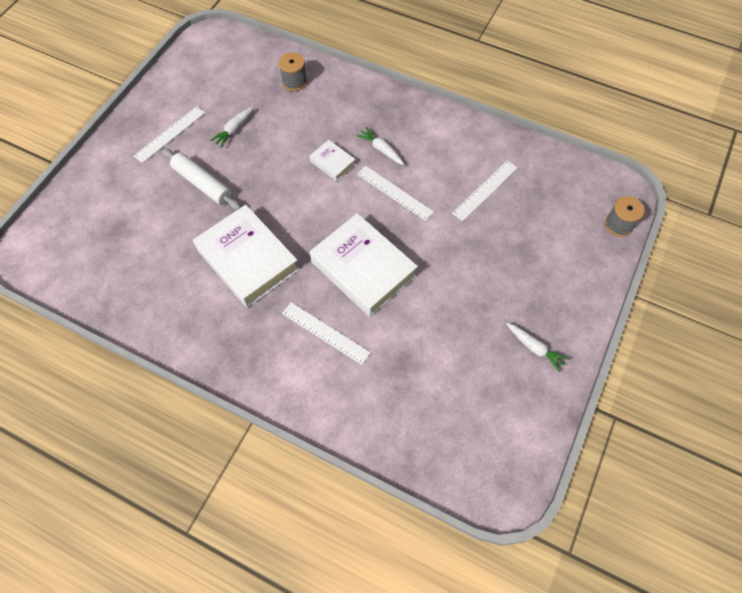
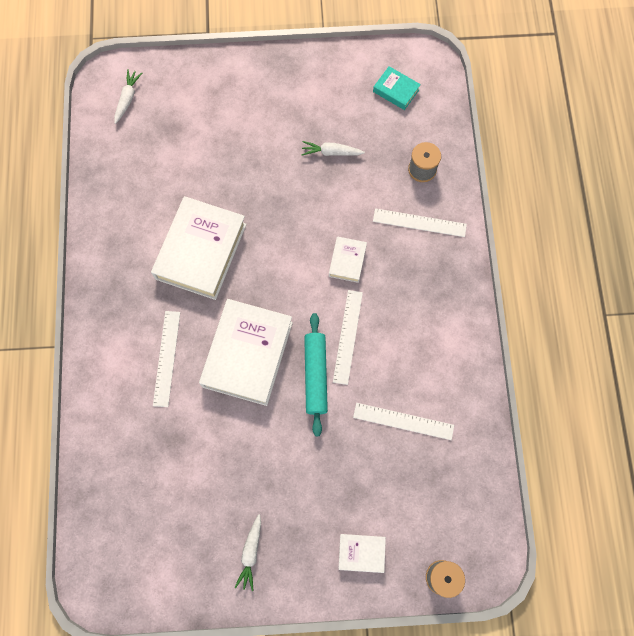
camera: 60 degrees right, 10 degrees up
(170, 134) = (292, 103): white ruler -> white ruler (419, 223)
(203, 184) = (256, 165): white rolling pin -> none
(217, 66) = (396, 90): none -> turquoise book
(381, 150) = (391, 296): white carrot -> white carrot (127, 99)
(412, 230) = (315, 375): none -> turquoise rolling pin
(574, 268) = (361, 553): none -> white book

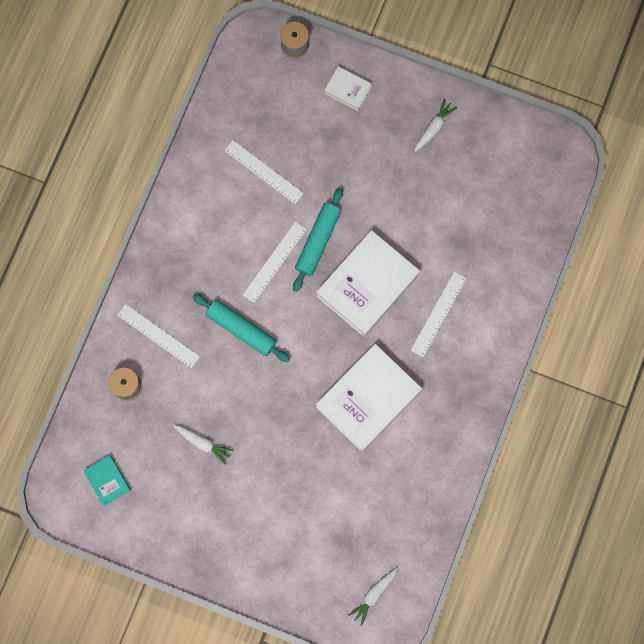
camera: 155 degrees left, 5 degrees up
(347, 261) = (241, 329): white book -> turquoise rolling pin

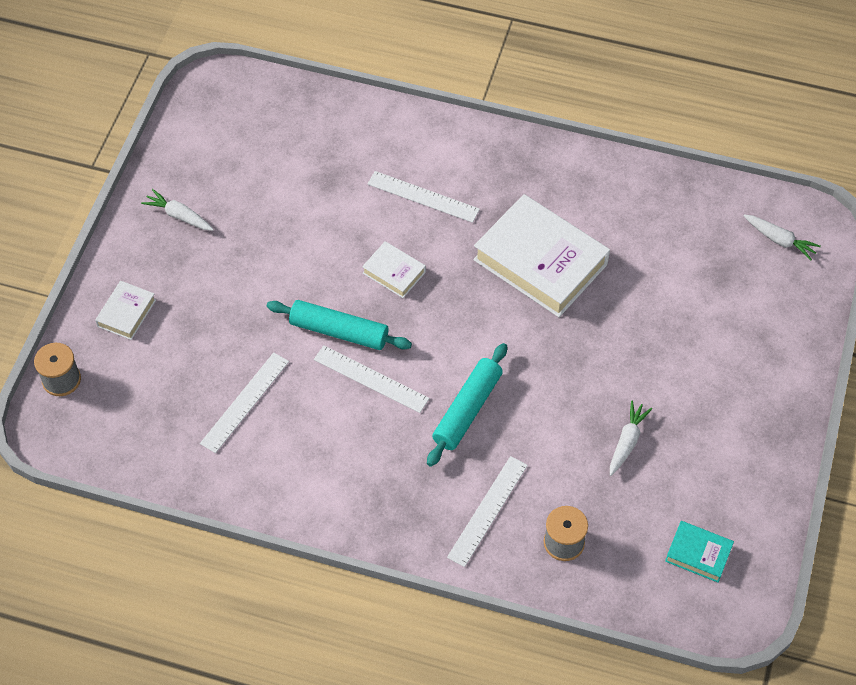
camera: 95 degrees left, 20 degrees down
(107, 480) = (698, 554): turquoise book -> turquoise book turned 60 degrees clockwise
(367, 286) = (394, 272): white book -> white book, size x0.47

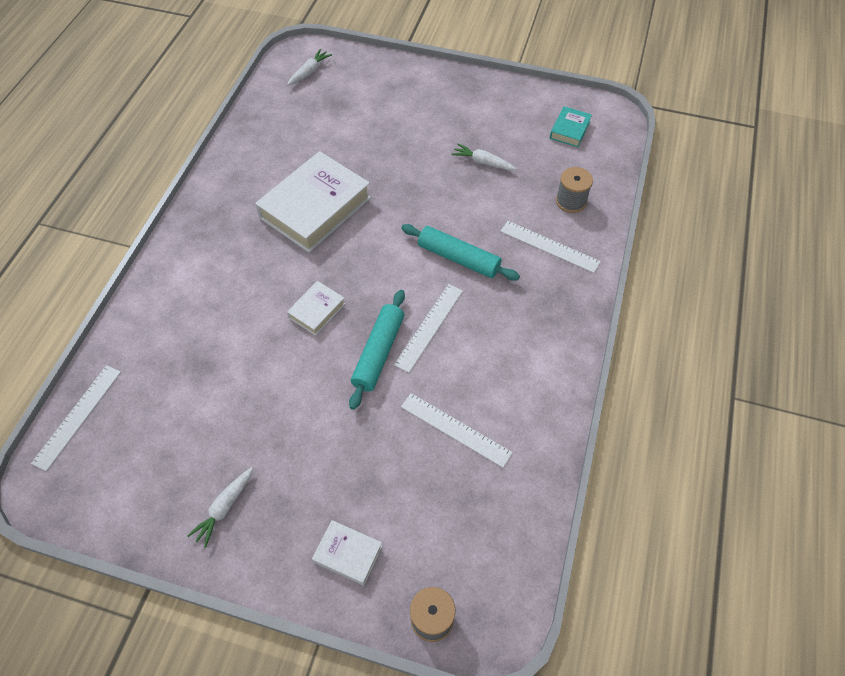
camera: 90 degrees left, 0 degrees up
(423, 196) = (234, 289): white ruler -> white ruler (77, 416)

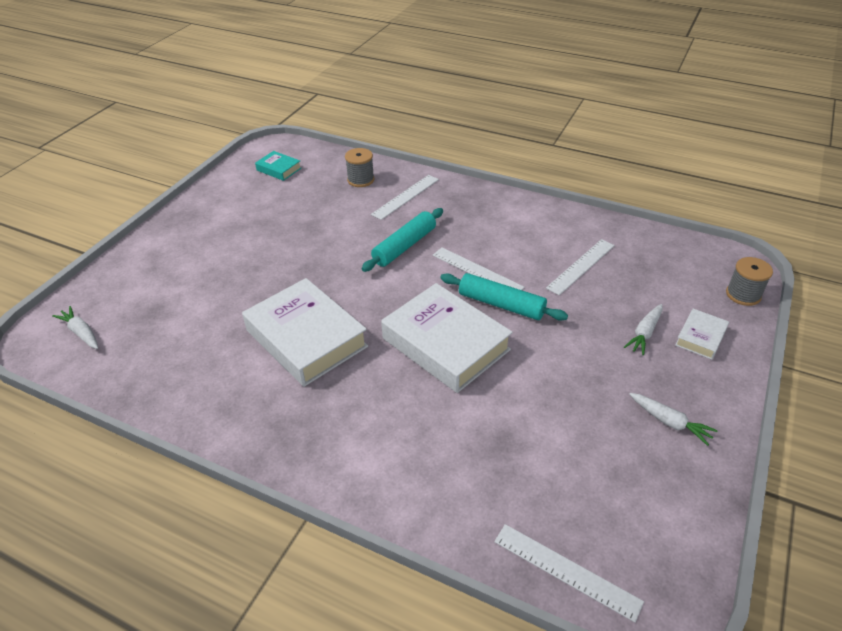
camera: 80 degrees left, 15 degrees down
(317, 310) = (445, 344): white book -> white book, size x2.14
(483, 162) = (294, 220): white carrot -> white carrot (644, 333)

